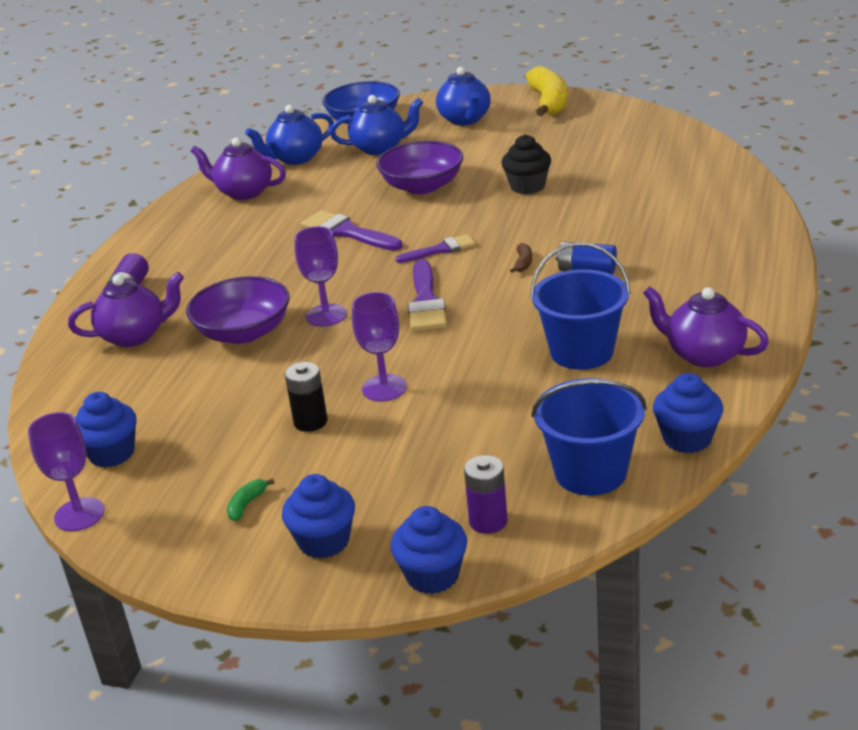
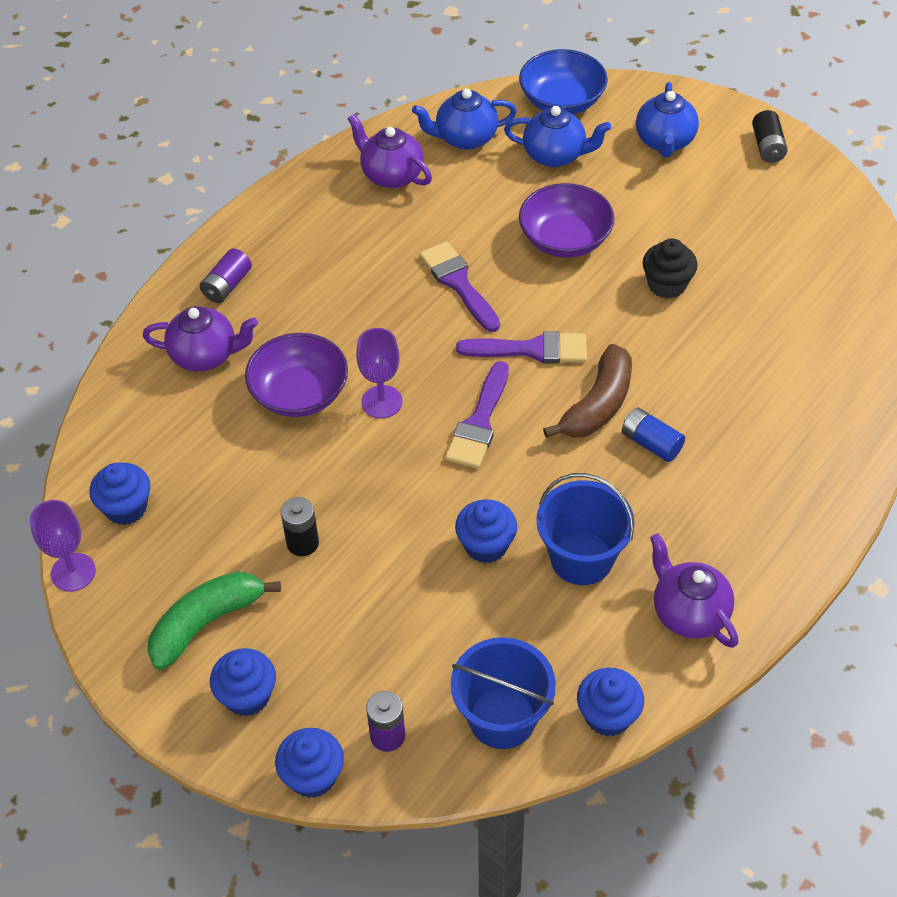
camera: 20 degrees right, 20 degrees up
(247, 504) = (206, 623): green banana -> green banana, size x2.45
(384, 388) = (385, 527): purple goblet -> none
(440, 250) = (532, 349): purple brush -> purple brush, size x1.52
(488, 370) = (486, 545): none -> blue cupcake
(523, 263) = (598, 405): brown banana -> brown banana, size x2.45
(549, 102) = (767, 146): yellow banana -> black battery

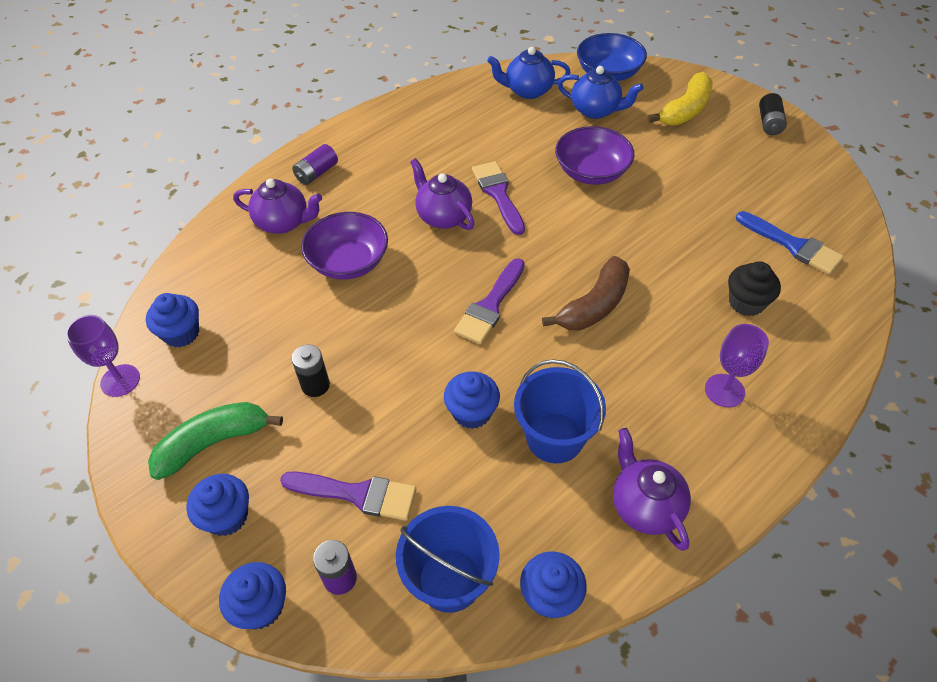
camera: 10 degrees right, 0 degrees up
(381, 402) = (413, 278): purple goblet -> purple goblet (724, 390)
(391, 175) = (465, 110): purple teapot -> purple teapot (443, 216)
(532, 349) = (547, 253): purple brush -> purple brush (357, 494)
(651, 443) = (635, 344): blue battery -> none
(664, 142) = (685, 110): blue teapot -> yellow banana
(667, 285) = (670, 217): black cupcake -> black cupcake (746, 303)
(811, 301) = (793, 245): none -> blue brush

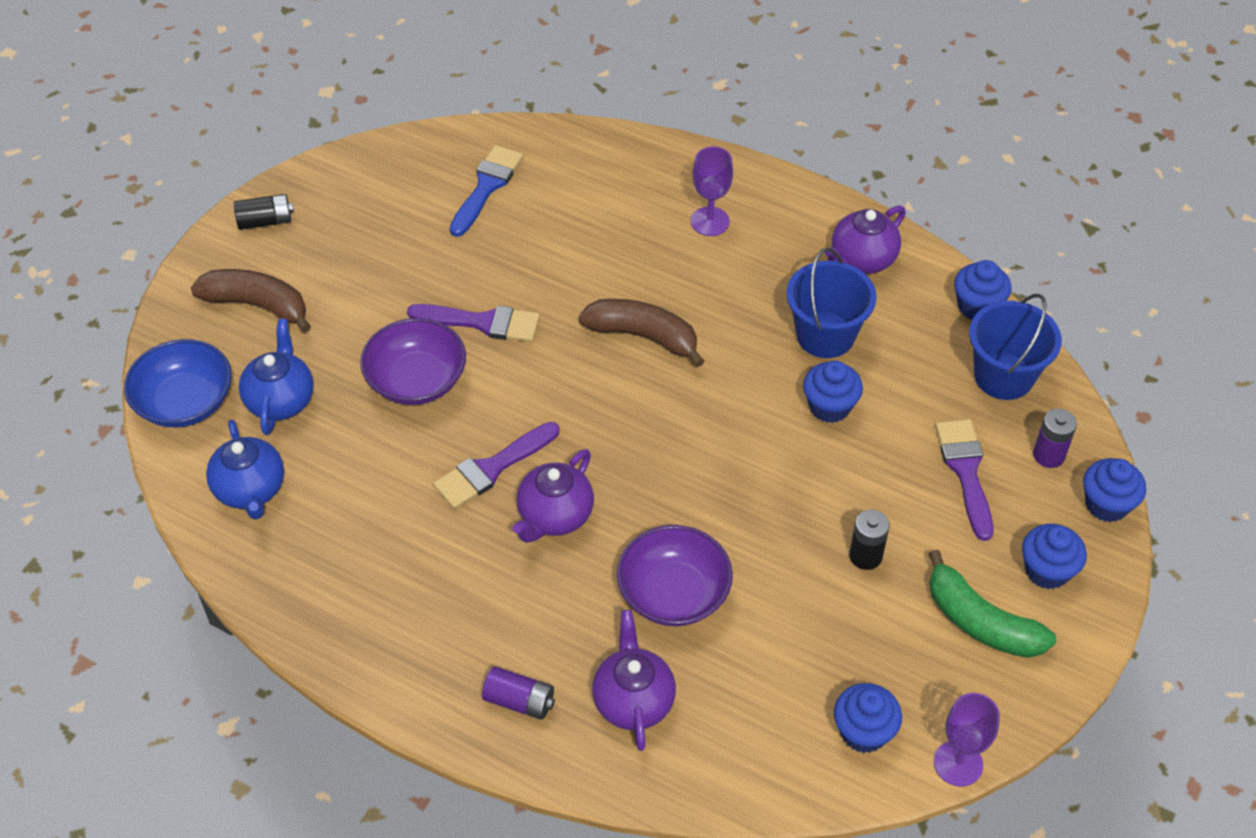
camera: 110 degrees left, 0 degrees up
(490, 306) = (683, 428): purple brush -> purple brush (483, 322)
(685, 110) = (257, 305): yellow banana -> brown banana
(746, 303) = (588, 216): black cupcake -> none

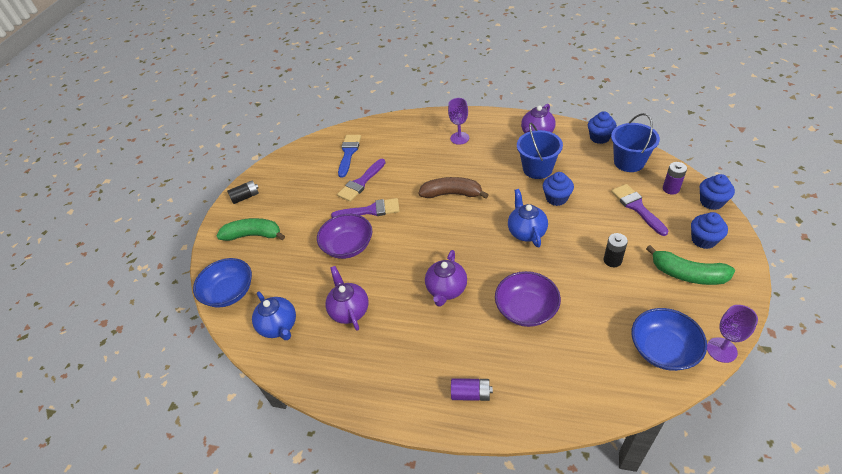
camera: 10 degrees left, 5 degrees down
(257, 305) = (254, 235): brown banana -> green banana
(281, 400) = (281, 276): blue teapot -> blue teapot (526, 232)
(491, 468) = (403, 276): purple brush -> purple brush (361, 183)
(633, 700) = (533, 373): purple teapot -> purple teapot (349, 310)
(863, 732) = (663, 349): blue cupcake -> blue bowl

